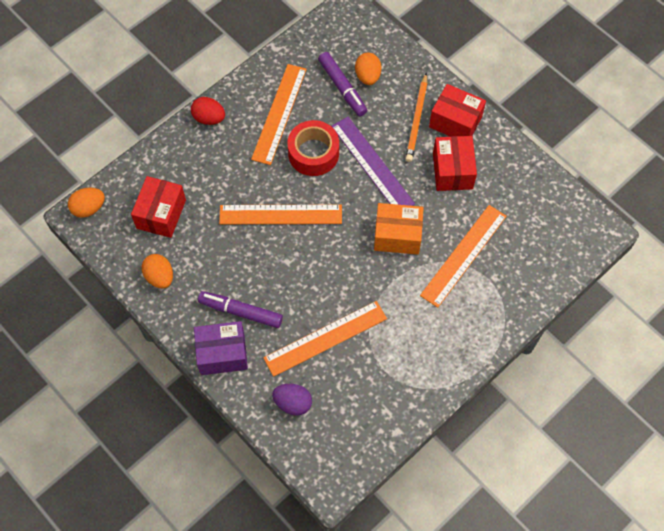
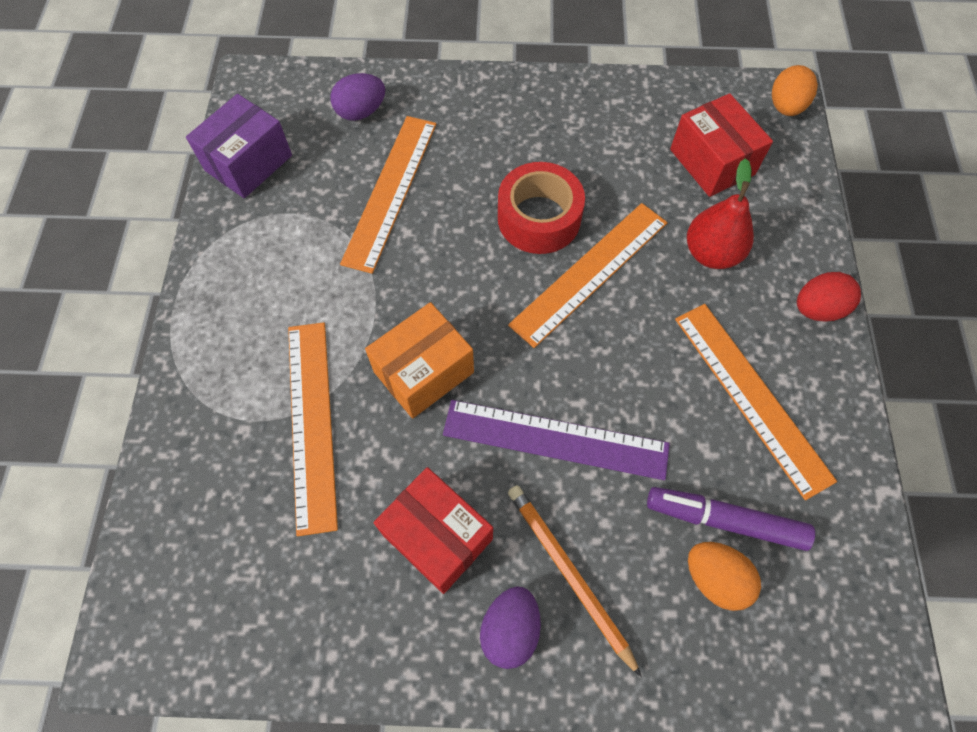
camera: 135 degrees right, 0 degrees up
(160, 277) = (629, 108): orange egg -> none
(219, 176) = (711, 253): none -> red pear
(222, 354) = (481, 96): purple box -> purple box (248, 163)
(240, 312) = (509, 143): purple marker -> none
(313, 153) = (644, 383): red tape -> red tape (539, 218)
(455, 122) = (510, 629): red box -> purple egg

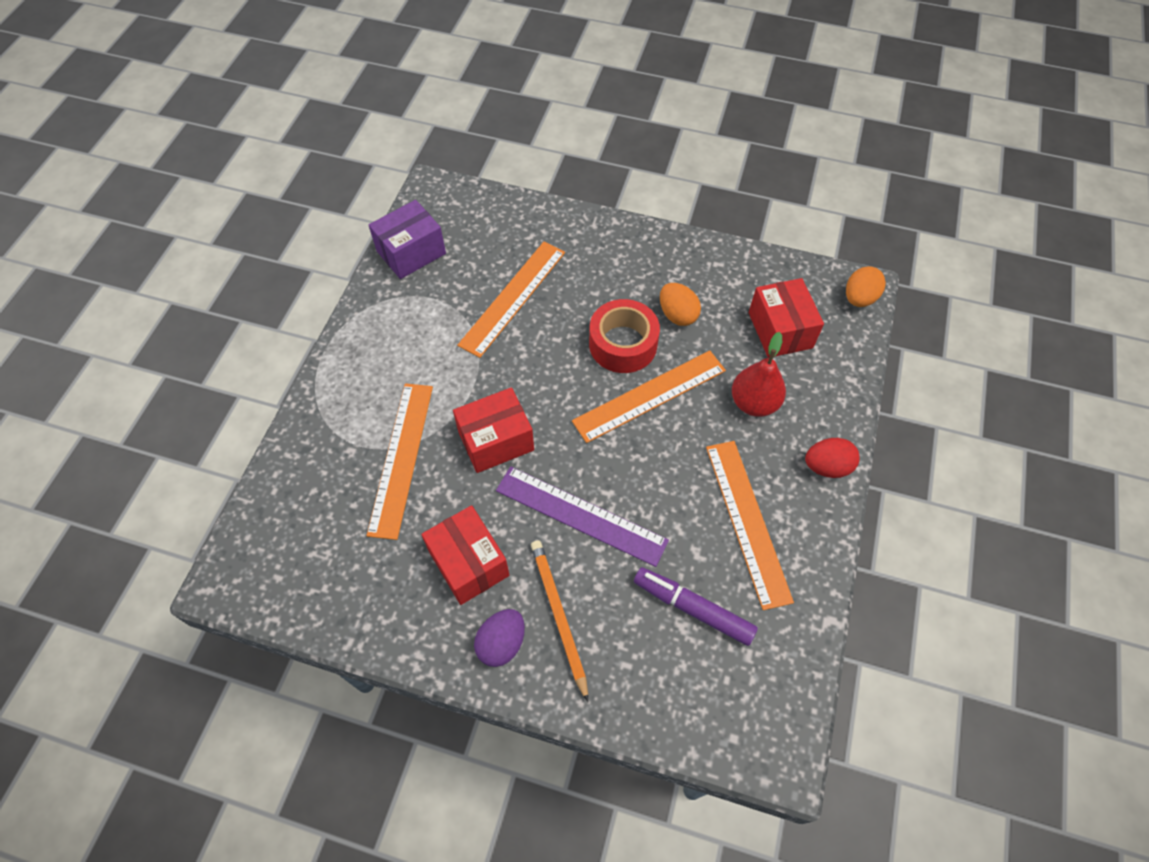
camera: 15 degrees right, 5 degrees down
(361, 112) = (509, 230): purple egg -> none
(423, 372) = (496, 441): orange box -> red box
(715, 578) = (670, 649): orange egg -> orange egg (677, 315)

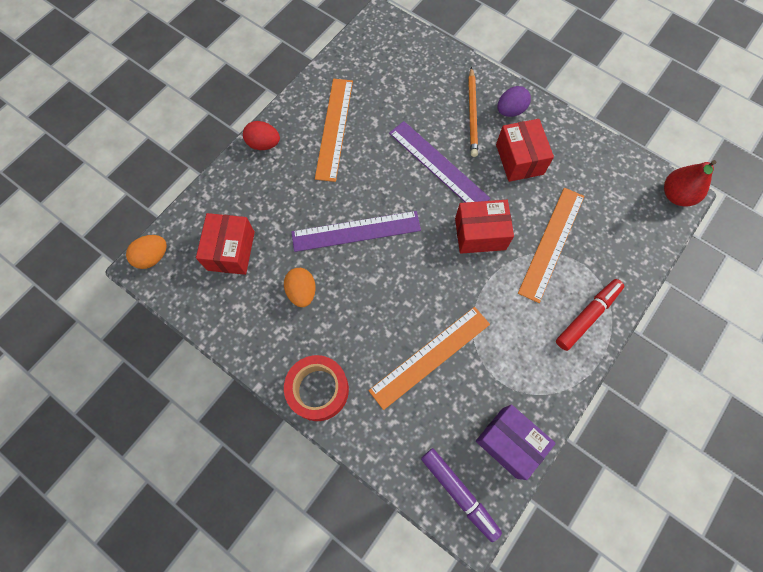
camera: 160 degrees left, 10 degrees up
(345, 388) = (587, 316): none -> red marker
(411, 252) = (509, 442): purple box -> purple box turned 60 degrees clockwise
(623, 344) = (357, 280): red tape -> red tape (318, 390)
(650, 396) = (356, 231): orange ruler -> purple ruler
(693, 608) = (392, 94): purple marker -> purple marker (459, 493)
(754, 403) = (285, 201): red pear -> red pear (676, 195)

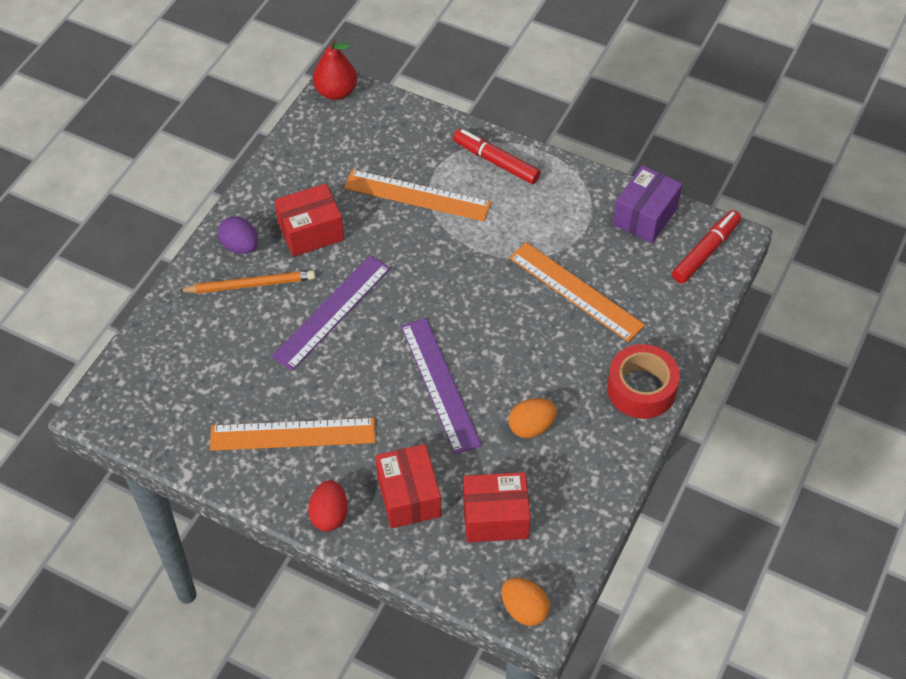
camera: 100 degrees left, 15 degrees down
(459, 493) = (705, 251): purple marker -> red marker
(480, 234) = (418, 261): red box -> red box (408, 496)

